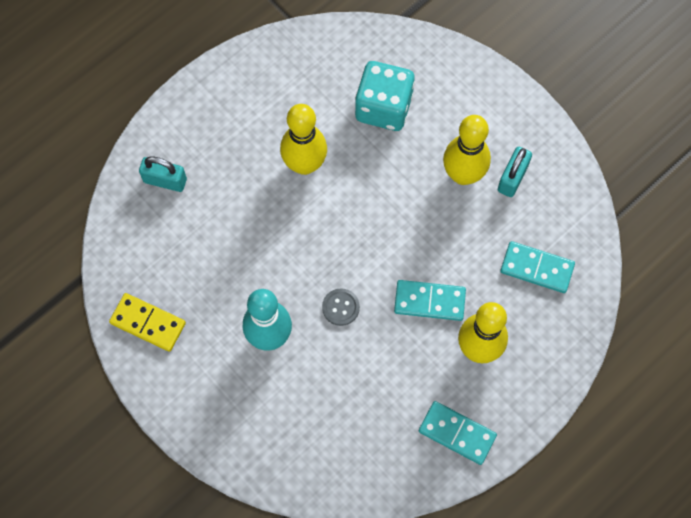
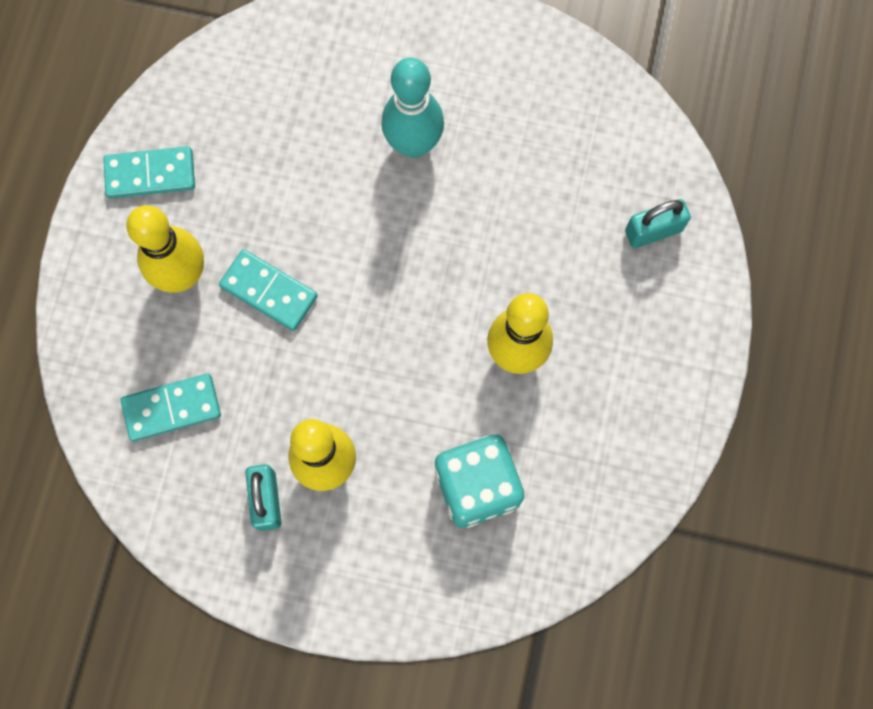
camera: 145 degrees right, 5 degrees up
(148, 323) = (547, 75): yellow domino -> none
(340, 307) = (360, 222): grey button -> none
(429, 301) = (268, 291): turquoise domino -> turquoise domino turned 60 degrees clockwise

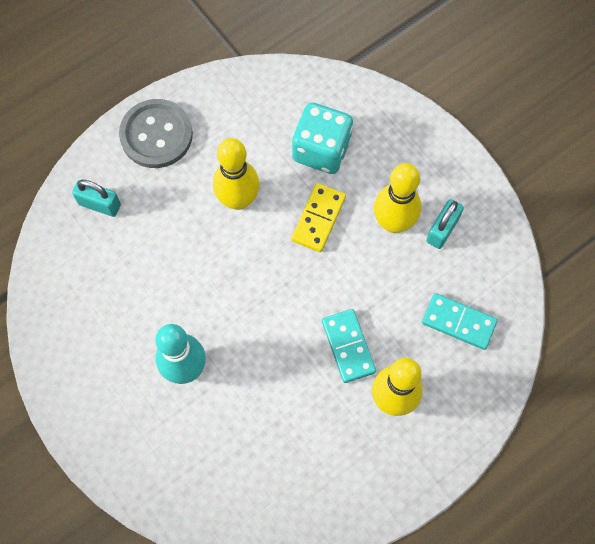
camera: 140 degrees left, 5 degrees down
(150, 174) = (363, 483): turquoise domino -> none
(412, 402) = (318, 218): none -> yellow domino
(671, 353) = (156, 135): none -> grey button

